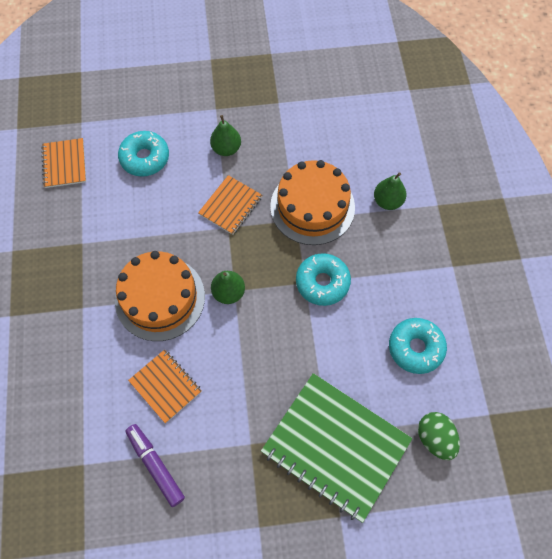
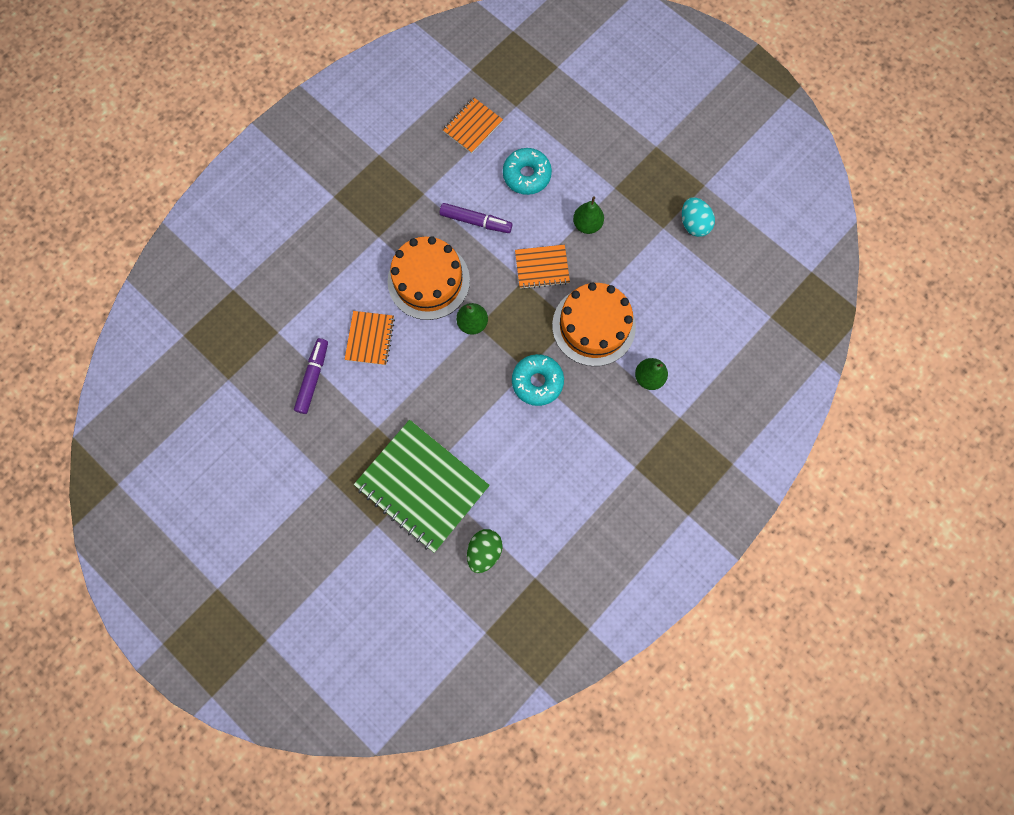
camera: 50 degrees right, 10 degrees up
(145, 223) = (475, 221): none -> purple marker
(294, 82) = (693, 224): none -> turquoise egg
(335, 446) = (422, 485): green notebook -> green notebook turned 45 degrees counterclockwise
(415, 348) = (542, 487): turquoise donut -> none

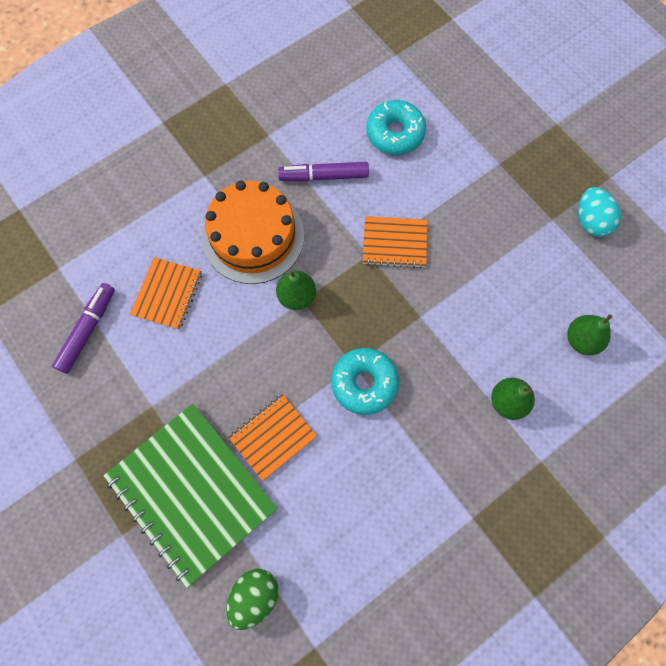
camera: 10 degrees right, 5 degrees down
(472, 126) = (341, 69): orange notebook -> orange notebook (273, 437)
(475, 221) = (324, 176): purple marker -> purple marker turned 150 degrees clockwise
(587, 224) = (458, 201): green pear -> green pear (582, 340)
(593, 326) = (447, 325): orange cake -> none

